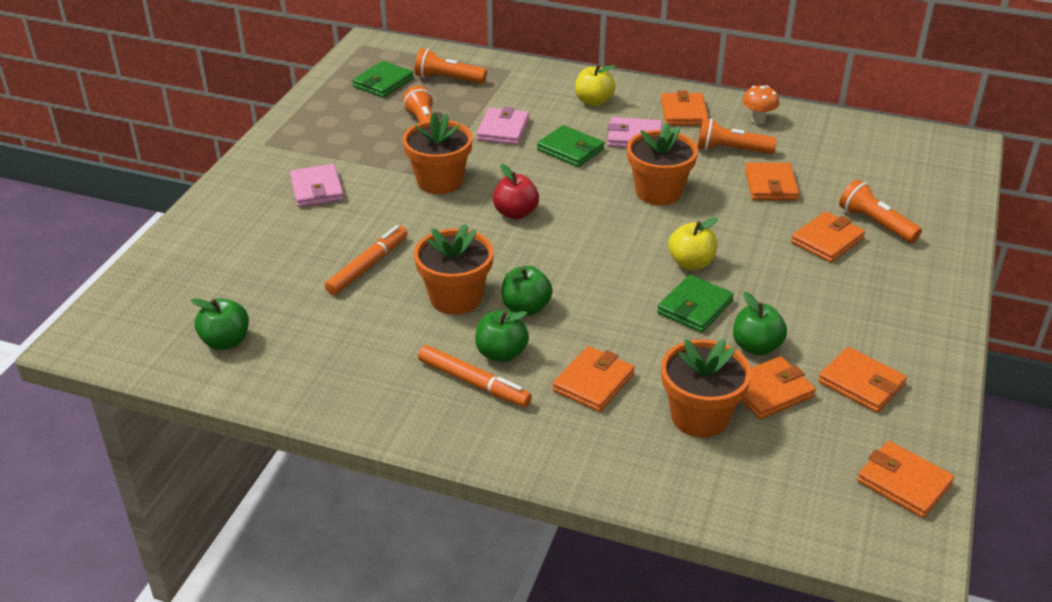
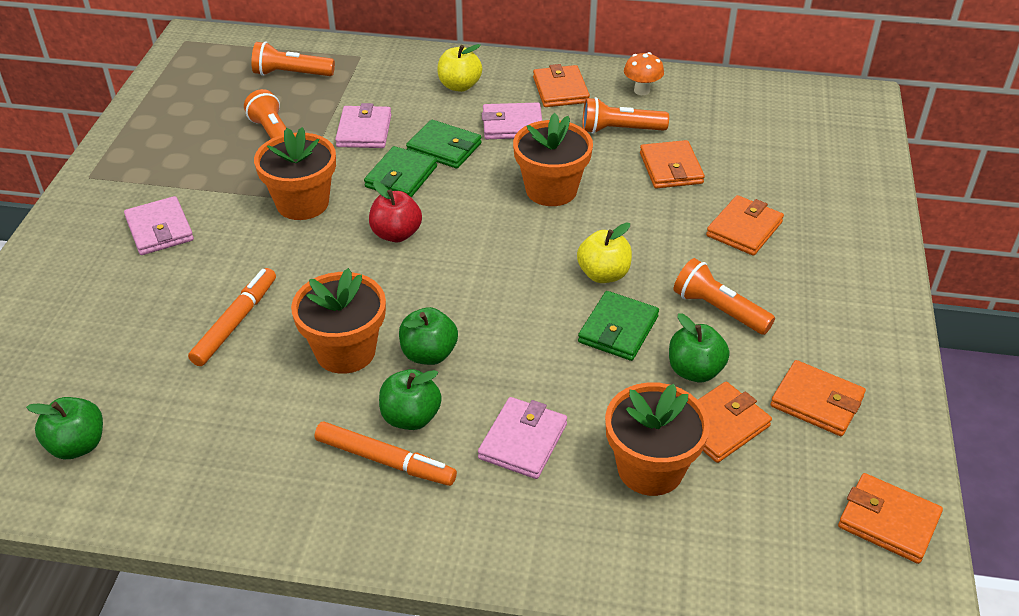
camera: 10 degrees left, 5 degrees up
(383, 83) = (217, 85): green wallet -> green wallet (401, 177)
(593, 382) = (523, 441): orange wallet -> pink wallet
(875, 224) = (790, 202): orange flashlight -> orange flashlight (718, 310)

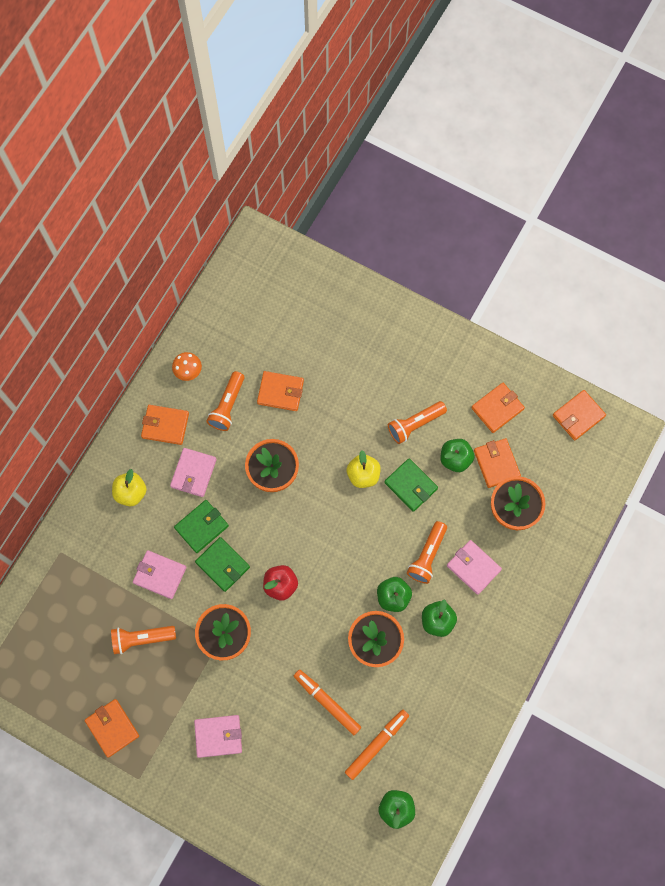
camera: 70 degrees left, 30 degrees up
(291, 74) = (64, 609): orange flashlight -> orange flashlight (427, 556)
(385, 460) = (462, 643): orange marker -> orange marker (376, 744)
(744, 229) = (354, 377): orange wallet -> orange wallet (112, 728)

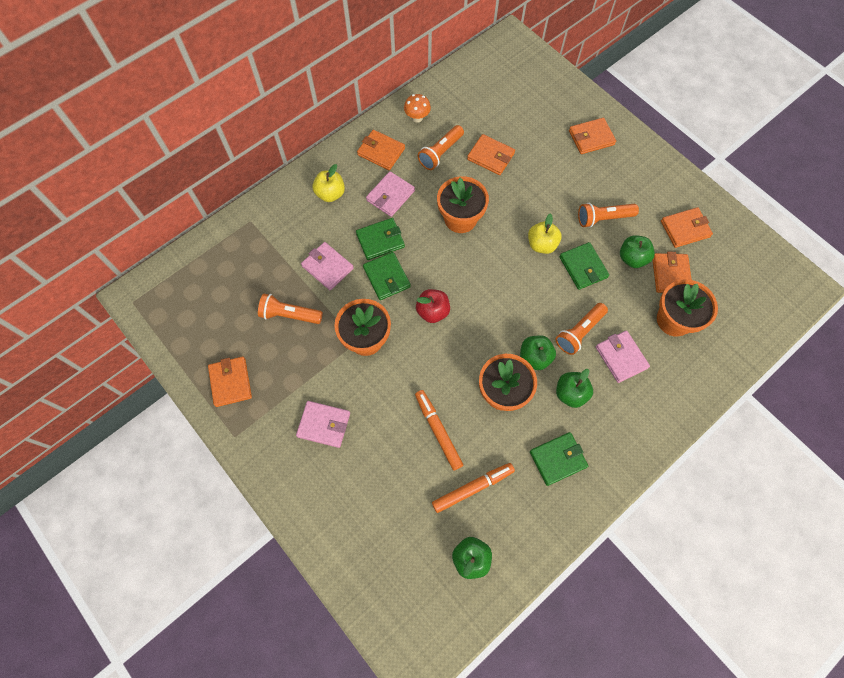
camera: 20 degrees right, 5 degrees down
(444, 688) = (558, 459): none -> green wallet
(578, 416) = (762, 259): orange wallet -> orange wallet (591, 138)

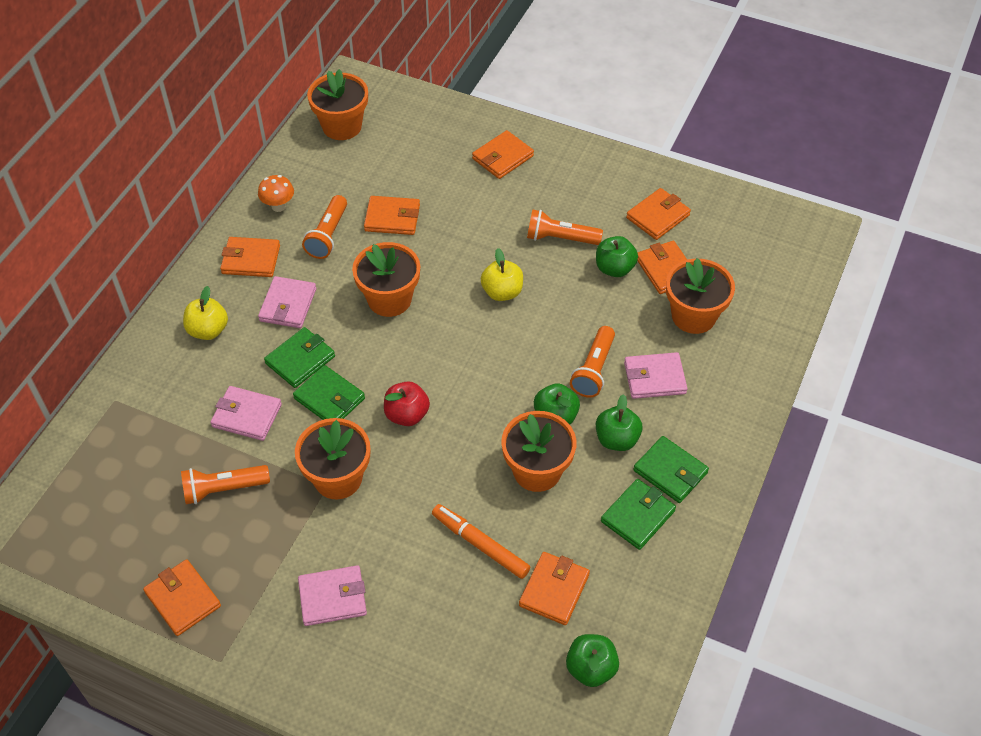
camera: 25 degrees left, 15 degrees down
(472, 488) = (554, 590): orange marker -> orange wallet
(488, 71) = (342, 126): none -> orange flower pot
(583, 267) = (563, 299): green wallet -> green wallet (670, 471)
(603, 218) = (560, 238): orange flashlight -> orange flashlight turned 45 degrees clockwise
(621, 357) = (654, 378): pink wallet -> pink wallet turned 45 degrees counterclockwise

